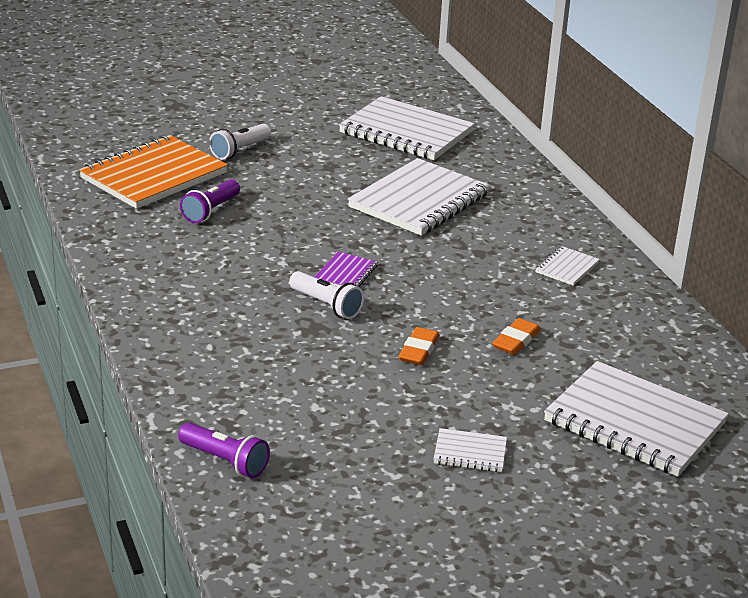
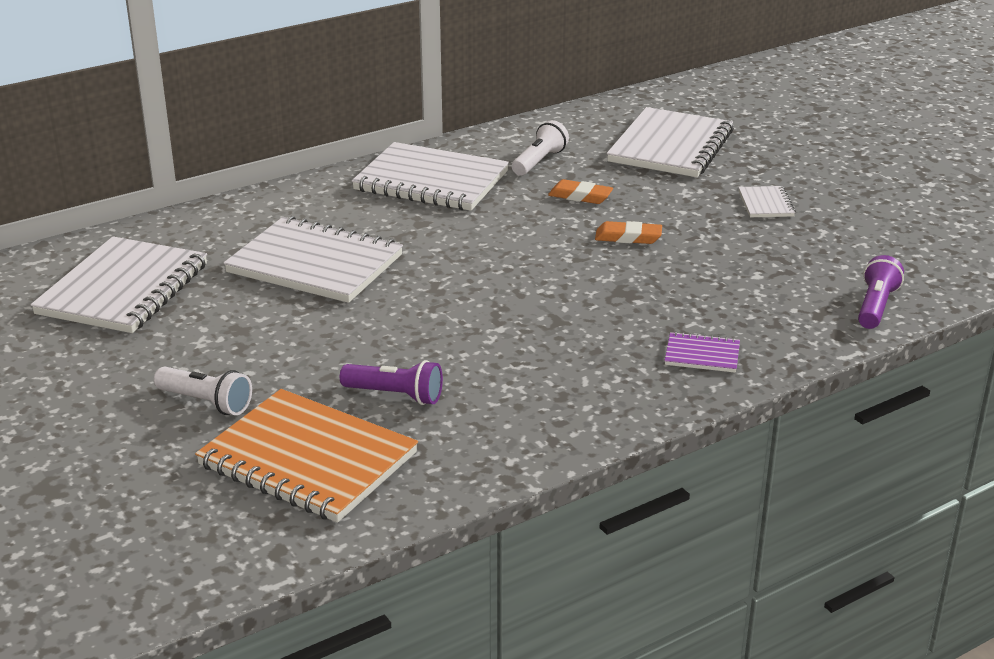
camera: 100 degrees left, 0 degrees up
(326, 305) = (576, 291): white flashlight -> white flashlight (539, 161)
(346, 273) = (504, 288): purple notebook -> purple notebook (702, 355)
(566, 268) = (431, 181): white notebook -> white notebook, size x2.24

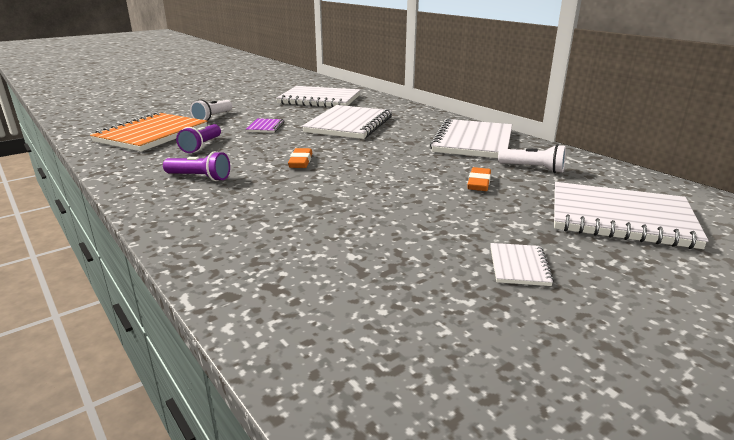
camera: 85 degrees right, 5 degrees down
(628, 237) = (412, 200): orange eraser -> orange eraser (300, 161)
(702, 355) = (213, 227): purple notebook -> purple notebook (265, 127)
(766, 204) = (519, 266): white notebook -> white notebook turned 75 degrees counterclockwise
(875, 306) = (284, 326): purple flashlight -> purple flashlight (199, 177)

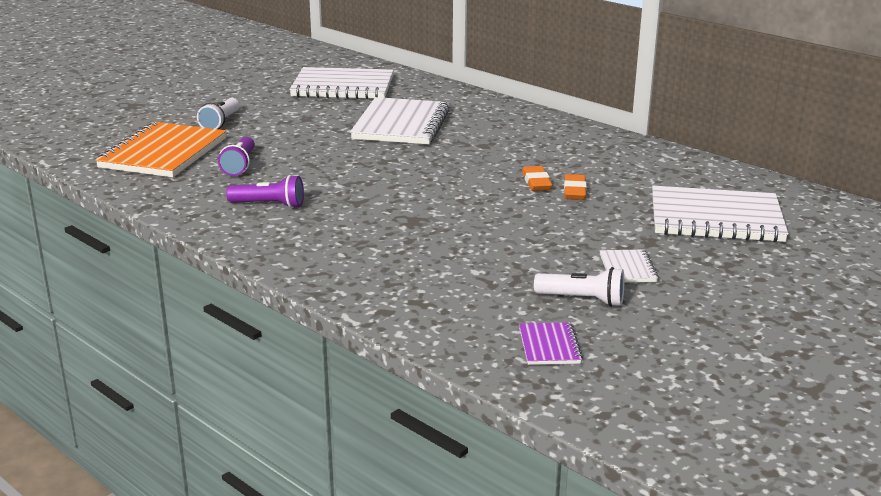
camera: 10 degrees left, 0 degrees up
(265, 127) = (299, 134): purple notebook -> purple notebook (549, 346)
(300, 161) = (371, 178): orange eraser -> orange eraser (536, 182)
(472, 141) = (556, 140): white notebook -> none
(533, 169) = (628, 171): white flashlight -> white flashlight (582, 300)

